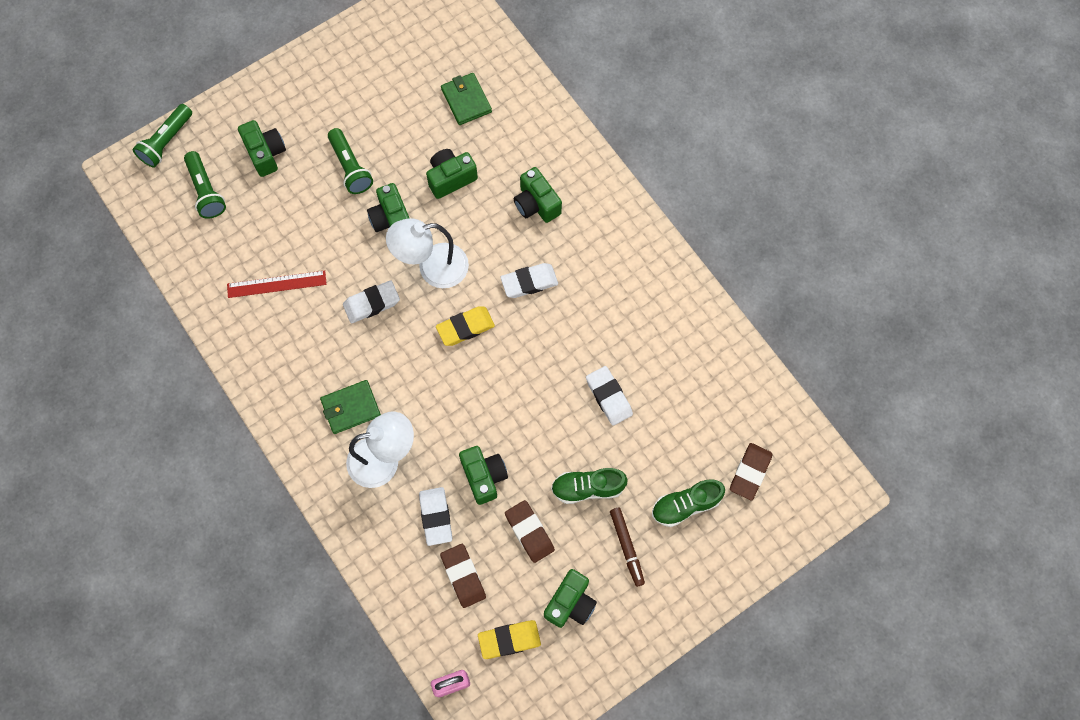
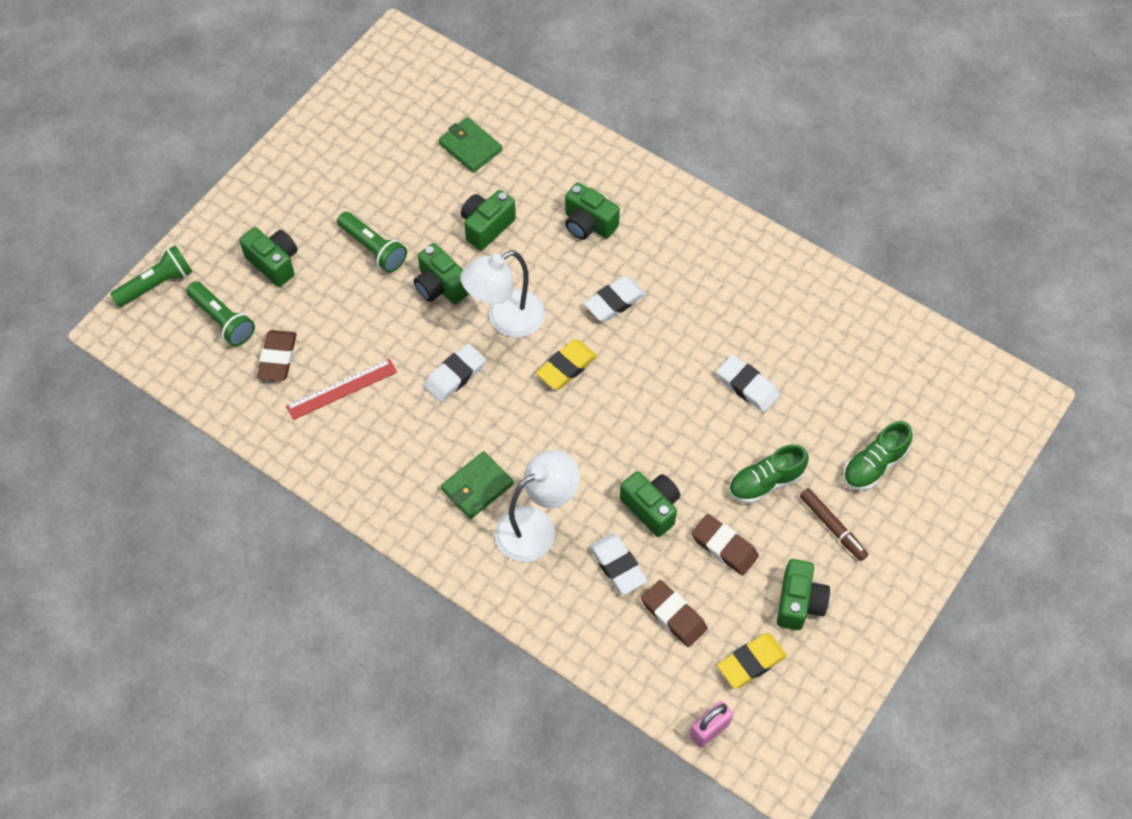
camera: 20 degrees left, 10 degrees down
(166, 142) = (157, 284): green flashlight -> green flashlight turned 135 degrees counterclockwise
(750, 472) = (924, 411): brown eraser -> brown eraser (278, 358)

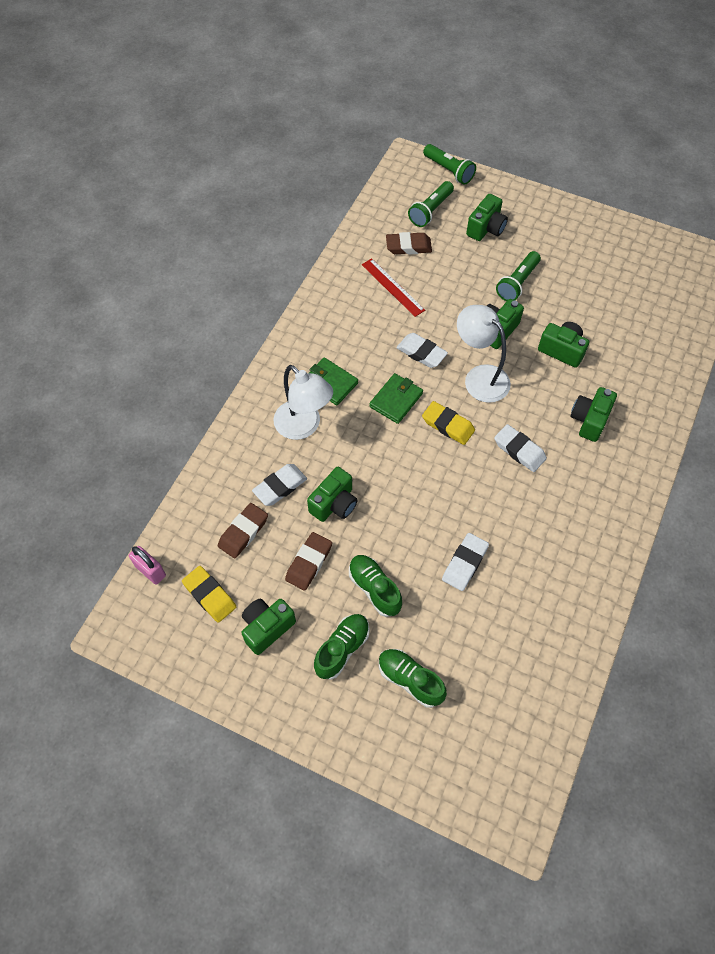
camera: 80 degrees right, 0 degrees up
(470, 147) = (634, 326): green wallet -> green wallet (396, 400)
(799, 603) = (267, 628): green camera -> green camera turned 135 degrees clockwise
(832, 527) = (342, 649): brown marker -> green shoe

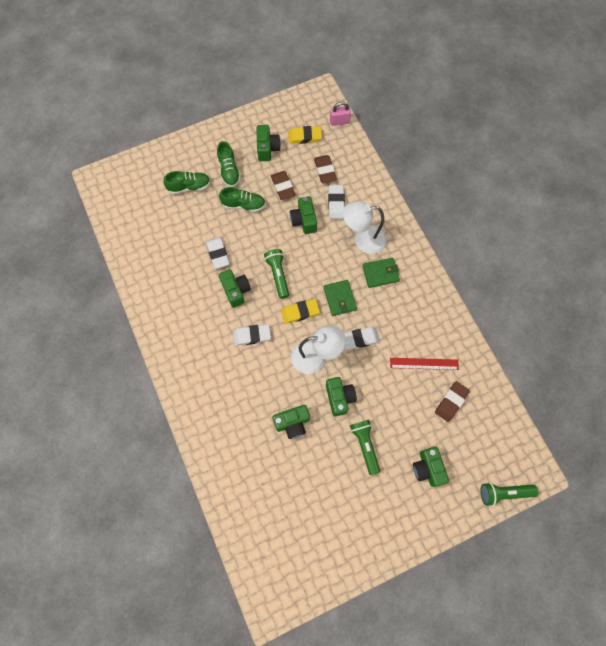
camera: 130 degrees right, 10 degrees up
(430, 211) = (473, 444): green flashlight -> green flashlight (278, 275)
(589, 420) = (235, 392): green camera -> green camera (236, 291)

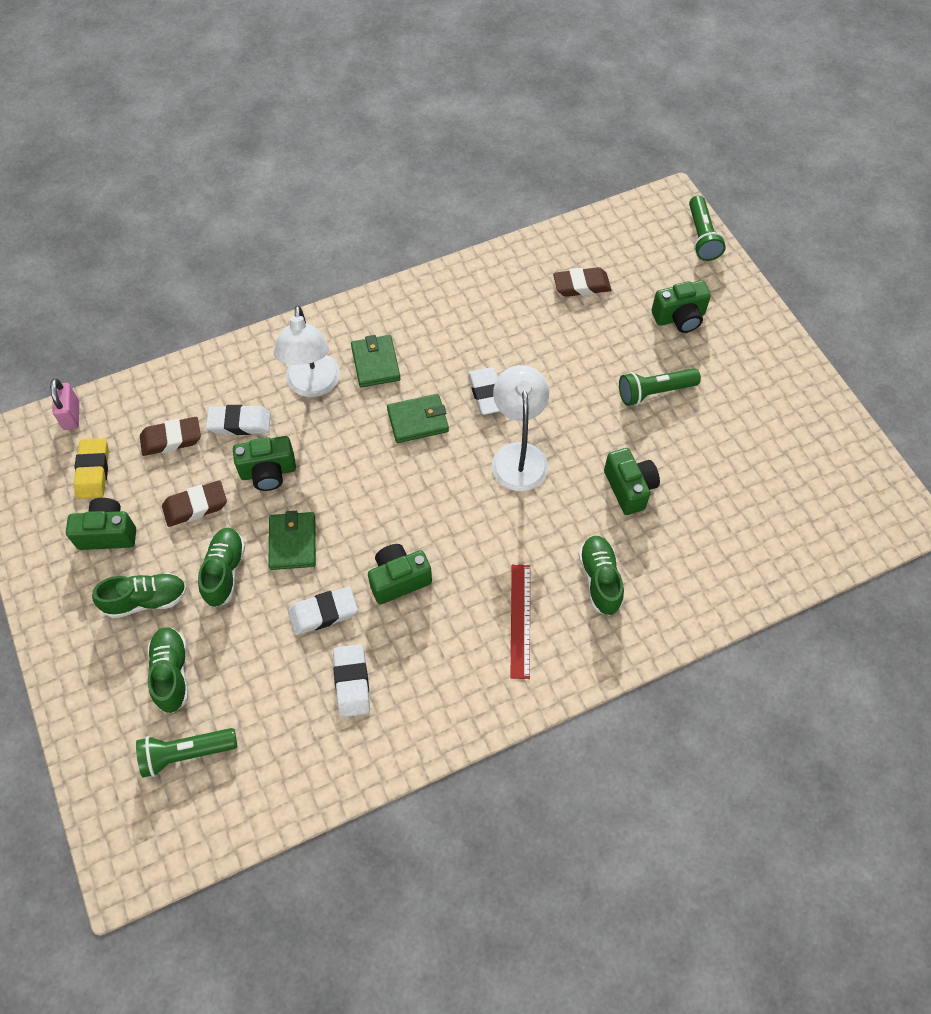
camera: 90 degrees left, 10 degrees down
(231, 401) = (600, 580): none -> green shoe
(252, 336) = (483, 551): white eraser -> white eraser (352, 682)
(260, 236) = (293, 542): none -> green wallet
(278, 275) = (371, 512): green flashlight -> green flashlight (186, 753)
(300, 312) = (441, 478): yellow eraser -> none
(339, 398) = (584, 423): green camera -> none
(424, 363) = (525, 314): red ruler -> red ruler (520, 620)
(451, 402) = (581, 285): brown eraser -> brown eraser turned 45 degrees counterclockwise

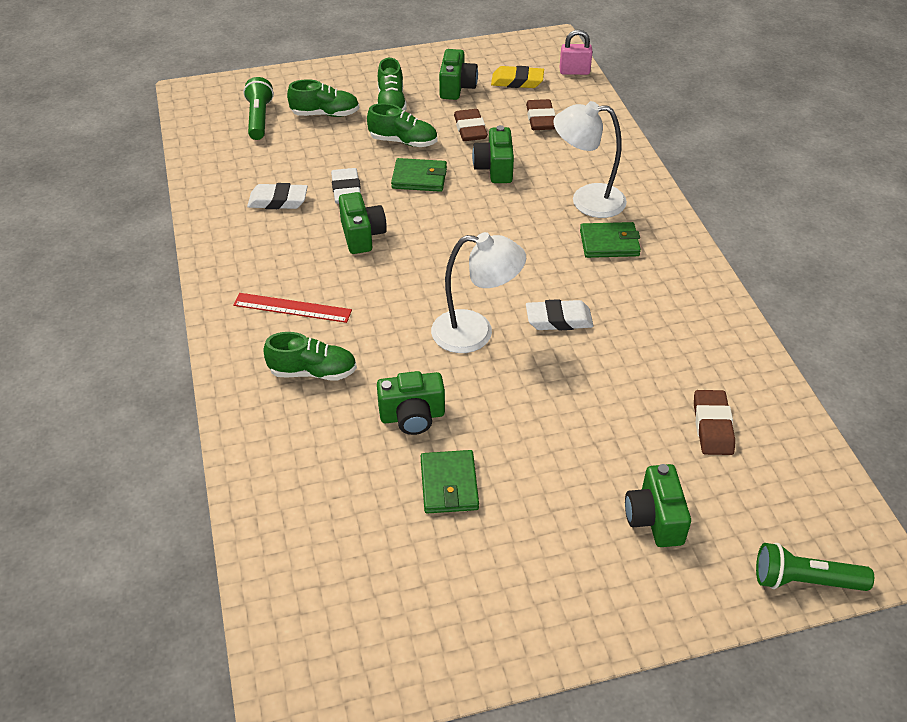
camera: 100 degrees right, 15 degrees down
(239, 423) = (551, 155): white eraser -> none
(418, 420) = (533, 265): green wallet -> green wallet (449, 484)
(654, 392) = (539, 467): green flashlight -> none

